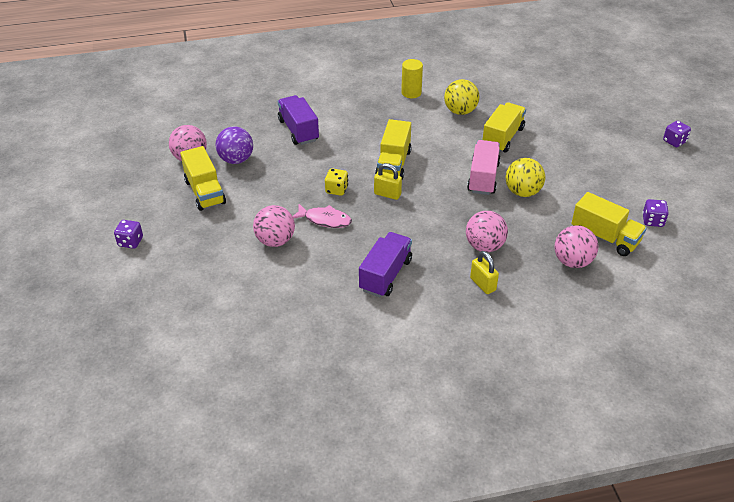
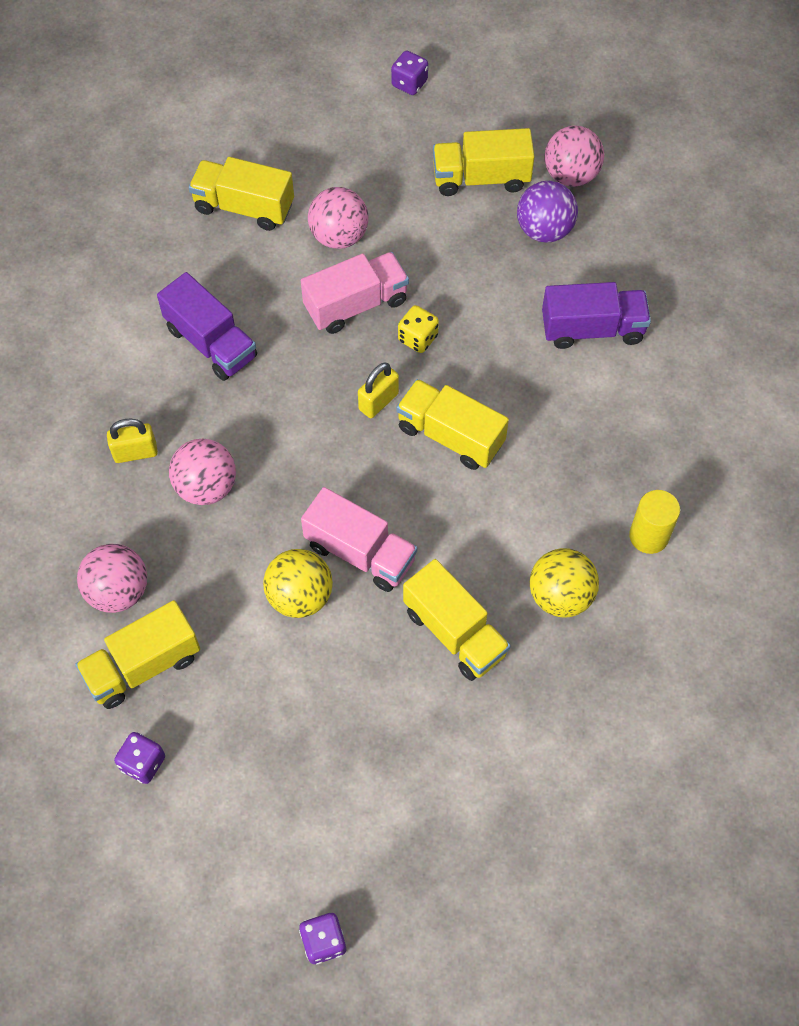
camera: 110 degrees right, 20 degrees up
(269, 293) = (244, 207): none -> yellow truck
(325, 220) = (356, 305): pink fish -> pink truck

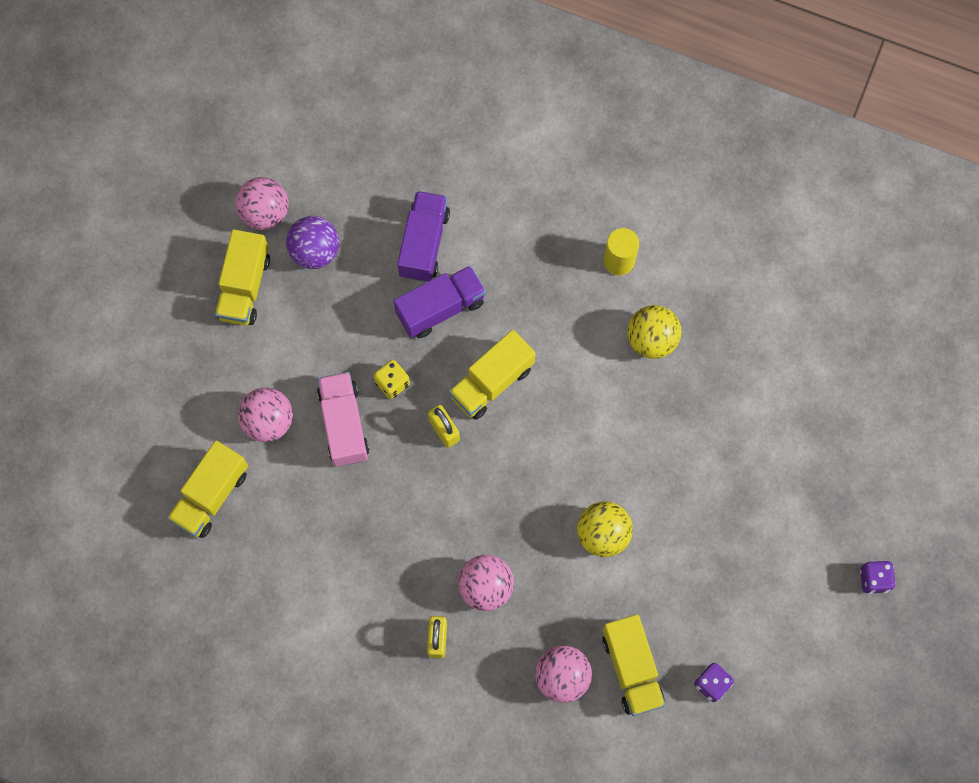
camera: 75 degrees left, 10 degrees up
(211, 343) = (346, 554): purple truck -> purple truck (440, 308)
(360, 552) = (577, 479): pink truck -> none
(409, 83) = (119, 318): purple dice -> none
(454, 632) = (662, 425): yellow truck -> none

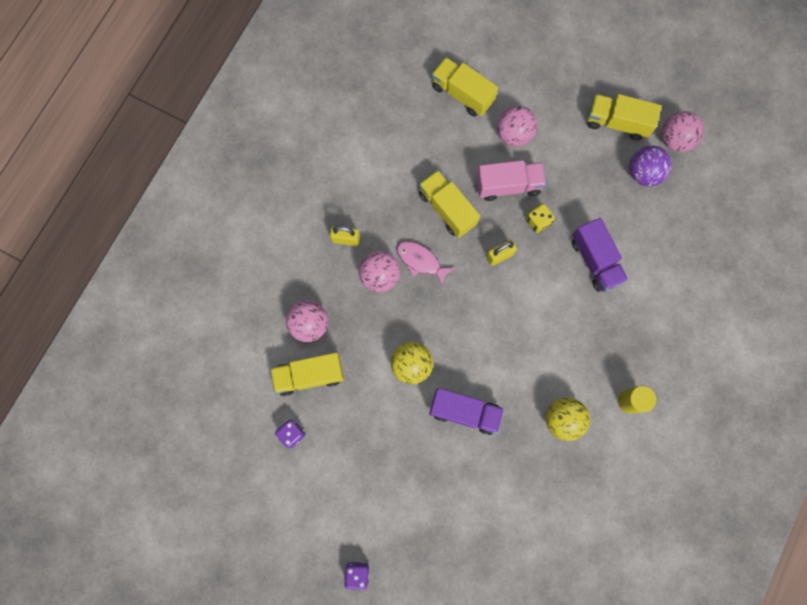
camera: 95 degrees right, 5 degrees up
(424, 244) = (647, 252): purple truck -> purple truck (464, 412)
(460, 534) = (420, 261): none -> pink fish
(491, 382) = (535, 293): yellow truck -> yellow truck (447, 209)

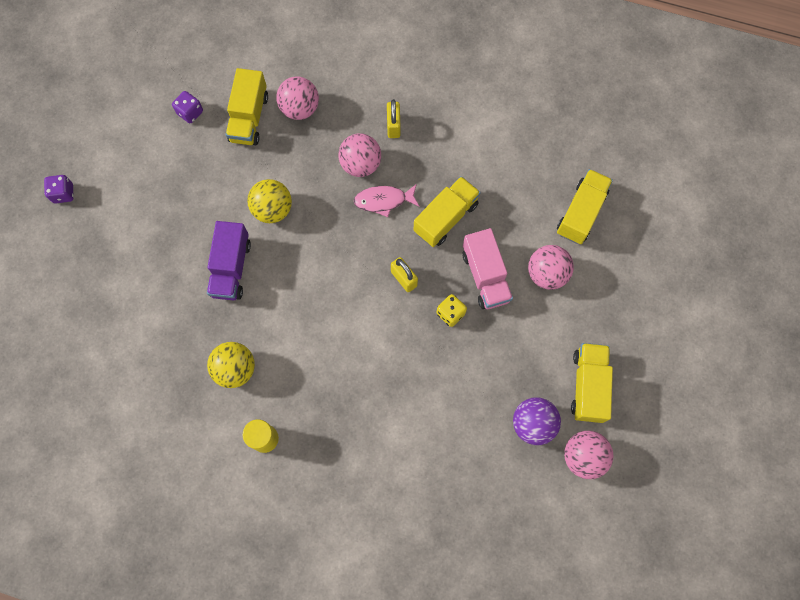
camera: 80 degrees right, 5 degrees down
(309, 375) = (249, 118): yellow truck -> yellow truck turned 150 degrees counterclockwise
(420, 261) = (383, 201): pink fish -> pink fish turned 120 degrees counterclockwise
(595, 260) = (417, 381): purple truck -> none

